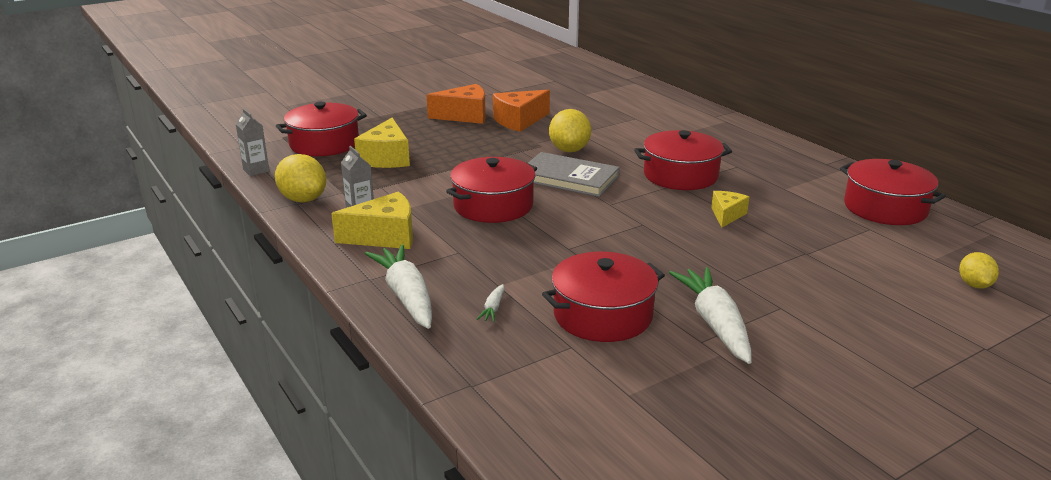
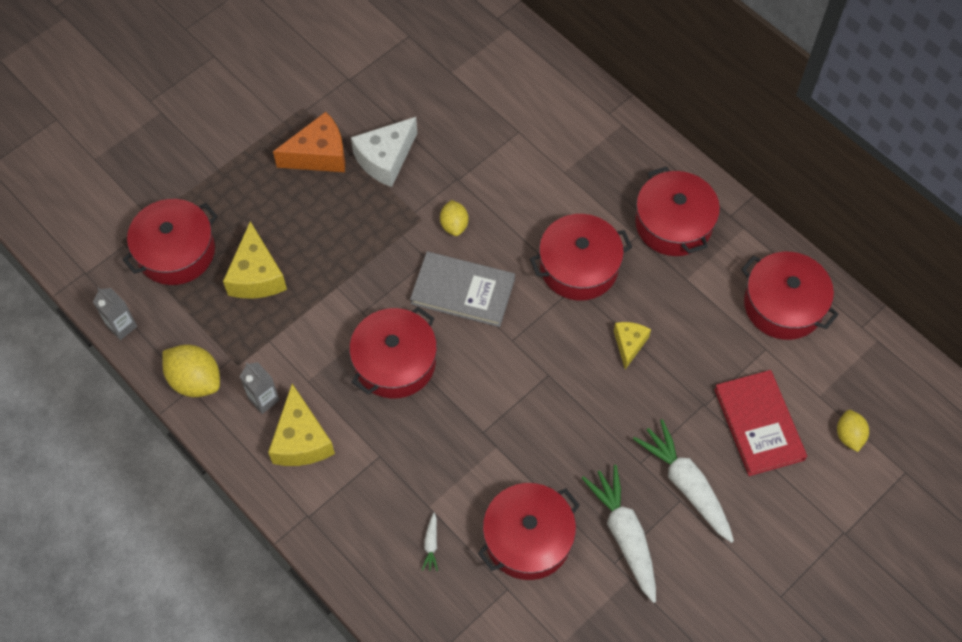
camera: 10 degrees left, 35 degrees up
(385, 236) = (301, 440): yellow cheese -> yellow cheese turned 105 degrees clockwise
(406, 296) = (350, 539): white carrot -> white carrot (686, 485)
(519, 121) = (385, 159): orange cheese -> white cheese
(569, 150) = (454, 225): yellow lemon -> yellow lemon, size x0.61
(772, 163) = (673, 223): none -> red pot
(868, 269) = (758, 424): none -> red book

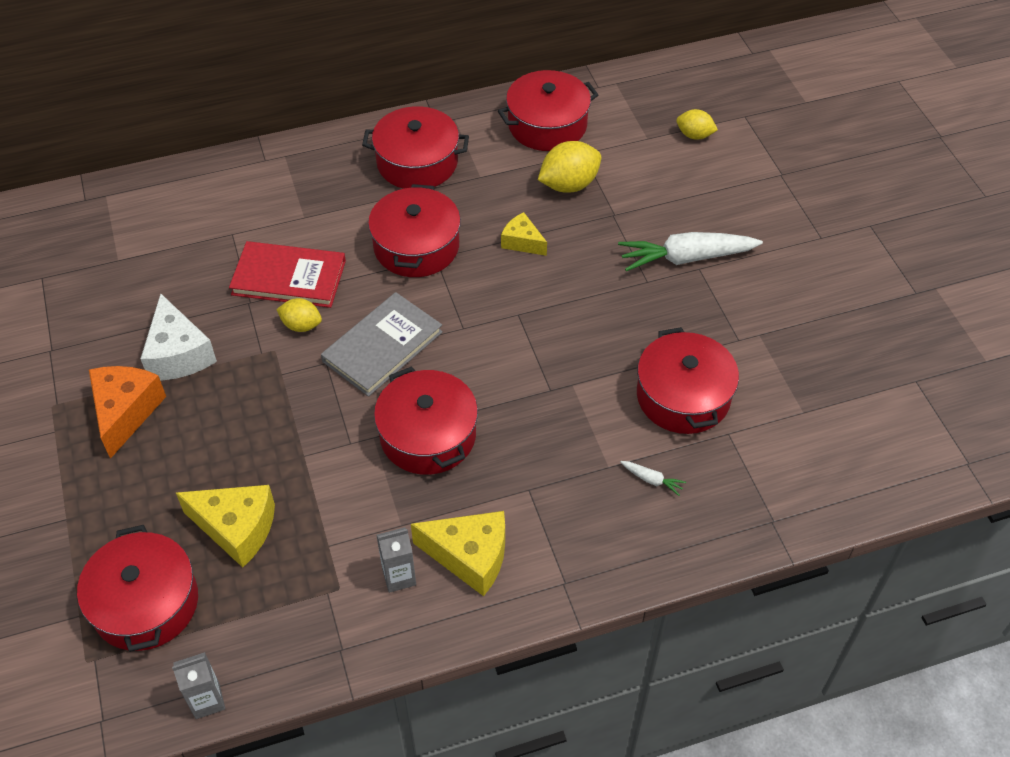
camera: 65 degrees left, 10 degrees down
(195, 380) = (332, 641): yellow lemon -> yellow lemon (569, 184)
(625, 535) = (714, 321): white carrot -> none
(758, 424) = (653, 186): red book -> red book (289, 278)

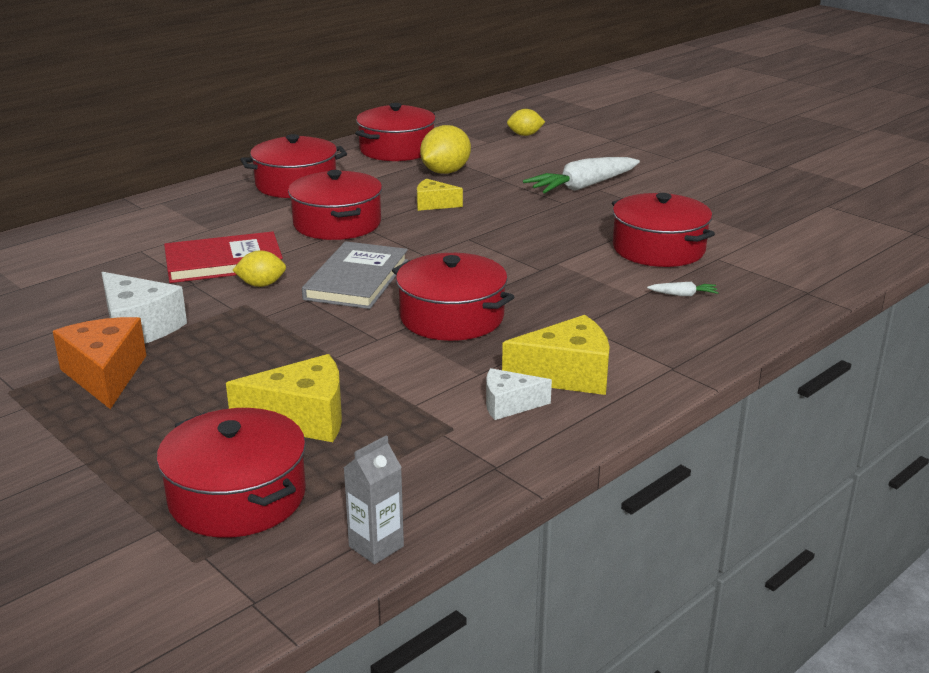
camera: 25 degrees left, 25 degrees down
(399, 577) = (509, 405): grey carton -> white cheese

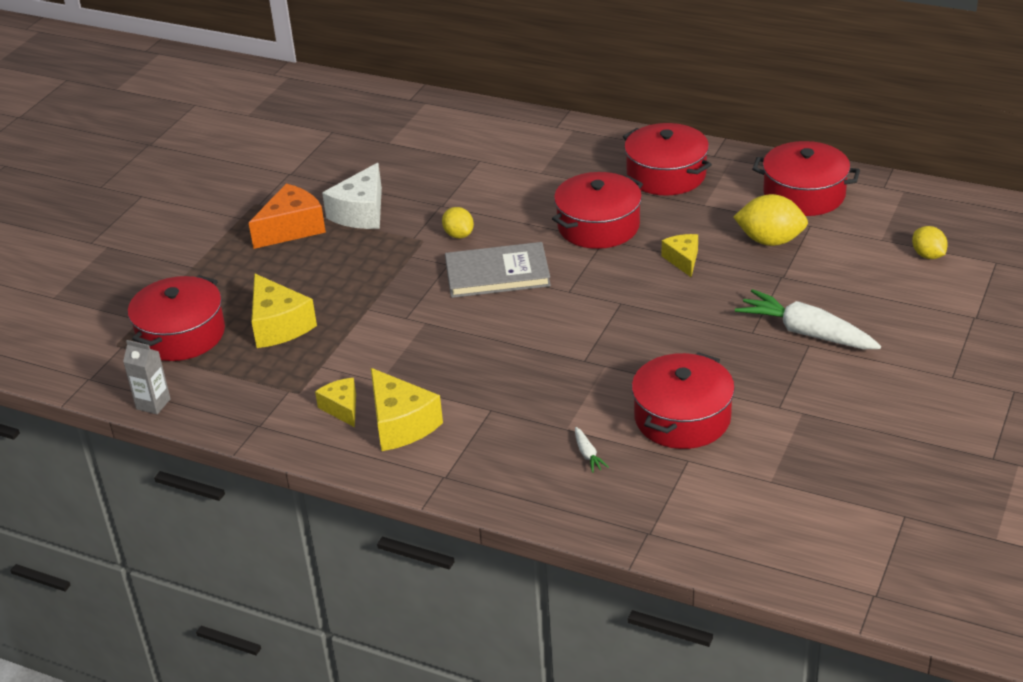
camera: 70 degrees right, 10 degrees up
(224, 262) = (485, 203): red book -> none
(451, 317) = (462, 341): red pot -> none
(509, 405) = (342, 408): white cheese -> yellow cheese

